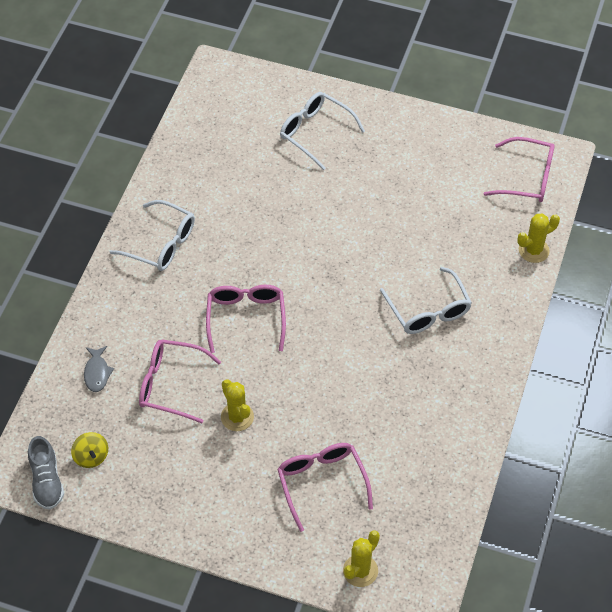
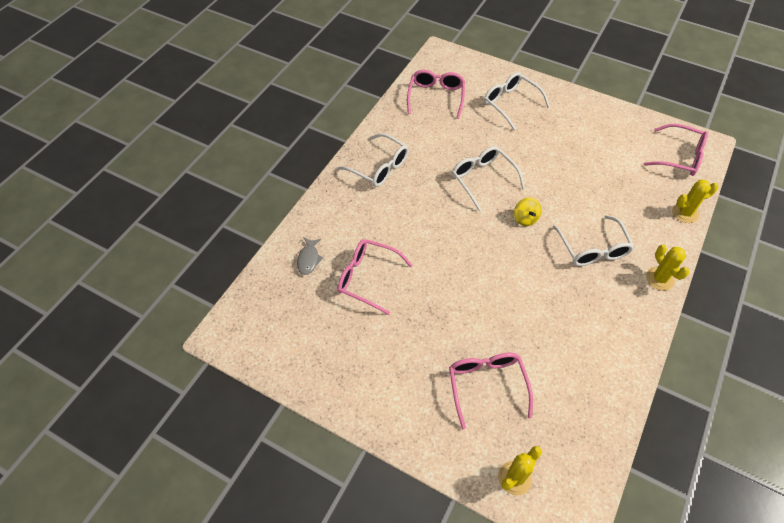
camera: 10 degrees right, 0 degrees up
(47, 481) = (247, 344): grey shoe -> none
(91, 456) = (289, 329): yellow spinning top -> yellow spinning top (525, 218)
(237, 417) = (419, 314): yellow cactus -> yellow cactus (659, 279)
(246, 318) = (438, 233): pink glasses -> pink glasses (436, 97)
(291, 242) = (483, 179): none -> white glasses

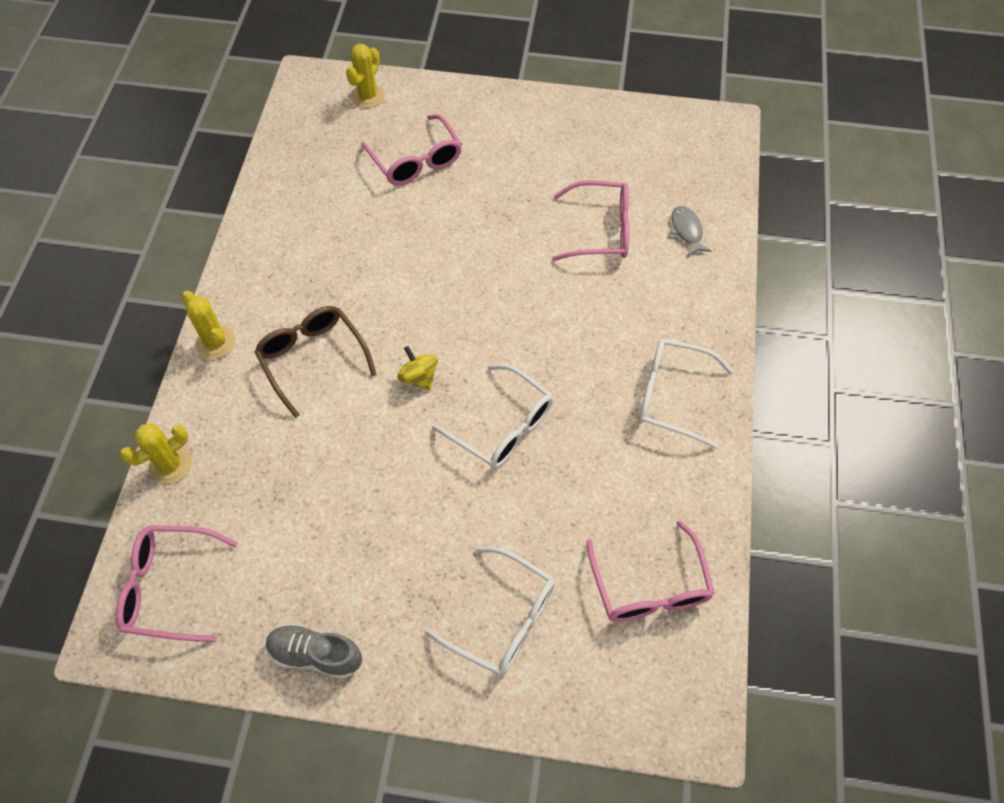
camera: 160 degrees right, 5 degrees up
(592, 248) = (313, 359): white glasses -> brown glasses
(604, 114) = (315, 654): none -> grey shoe

